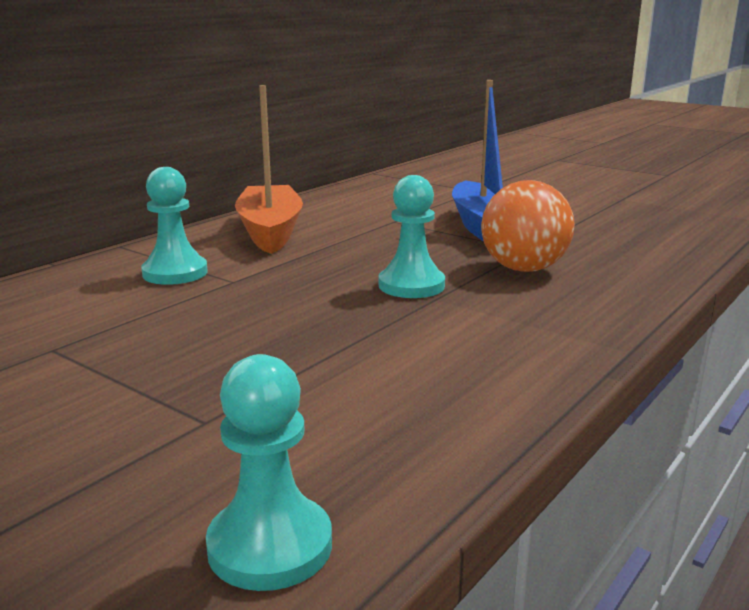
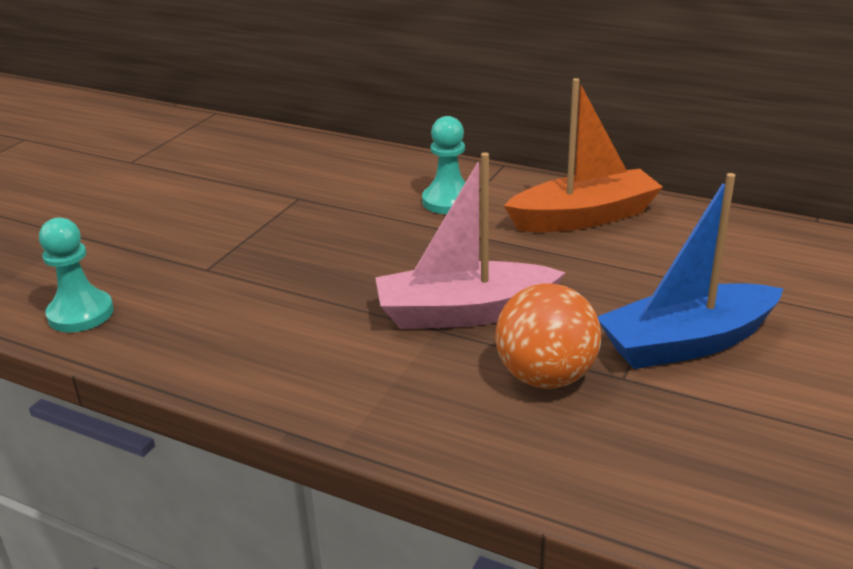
camera: 80 degrees right, 10 degrees up
(411, 285) = (464, 313): turquoise pawn -> pink boat

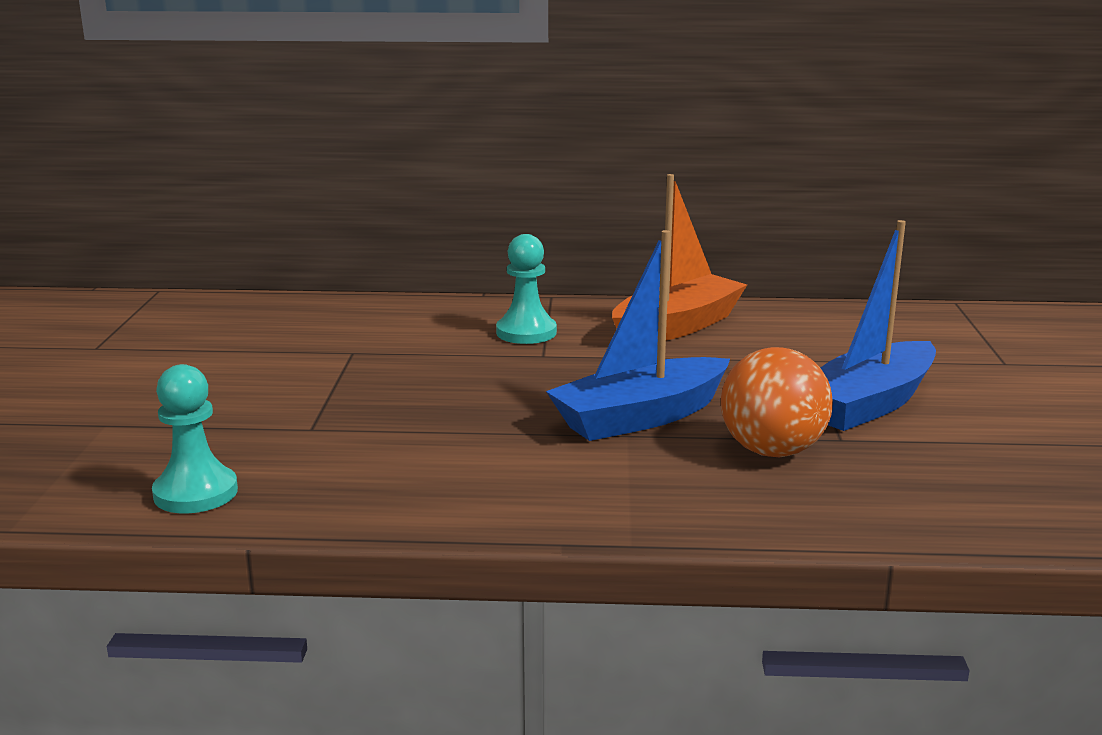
camera: 25 degrees left, 10 degrees down
(464, 313) = (641, 417): pink boat -> blue boat

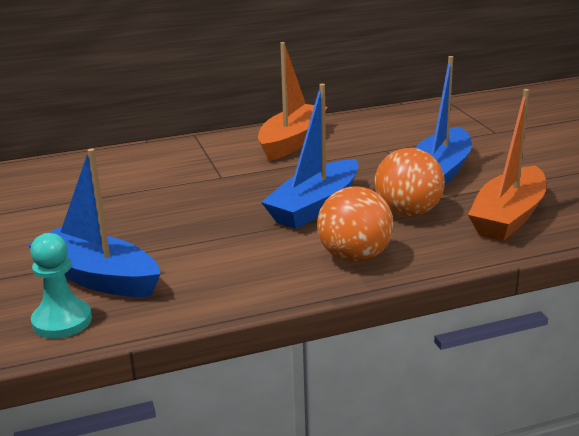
camera: 20 degrees left, 5 degrees up
(282, 450) = (98, 278): none -> blue boat
(526, 332) = (198, 163): turquoise pawn -> none
(643, 496) = (355, 257): none -> orange ball
(930, 487) = (508, 217): none -> orange boat

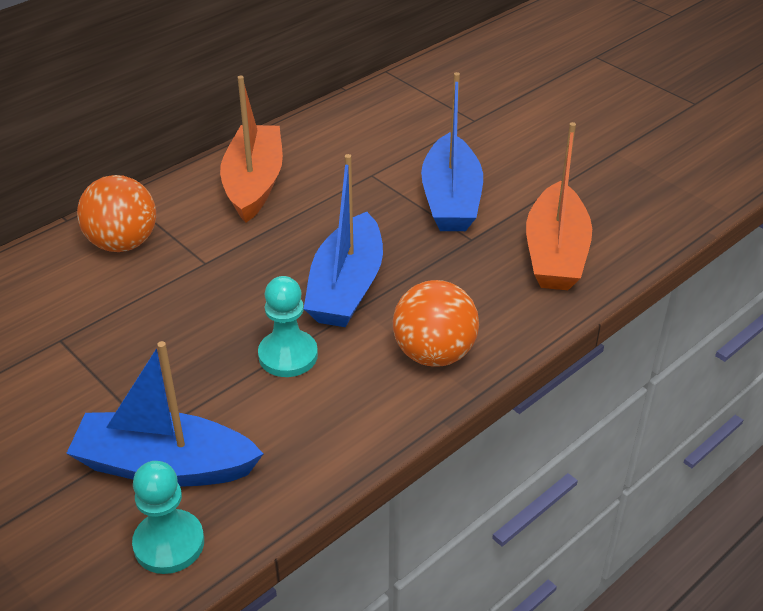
camera: 25 degrees left, 15 degrees up
(238, 236) = (288, 355): none -> turquoise pawn
(408, 213) = (451, 272): orange ball -> orange ball (123, 243)

